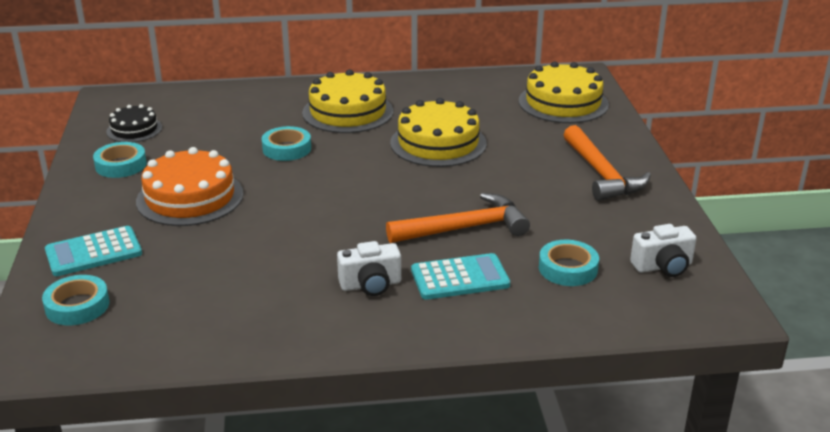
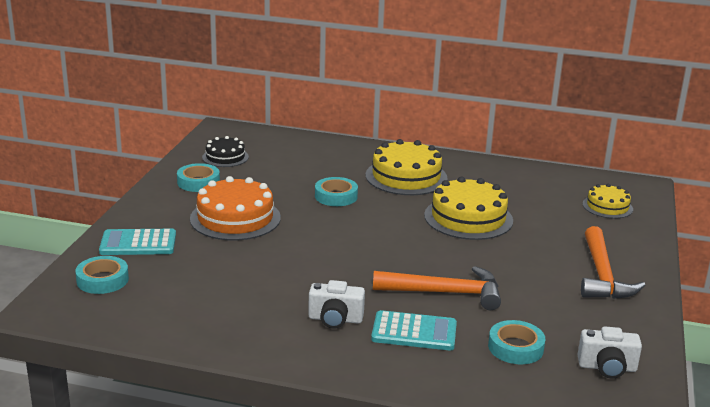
camera: 20 degrees right, 5 degrees down
(563, 103) = (607, 206): yellow cake -> yellow cake, size x0.58

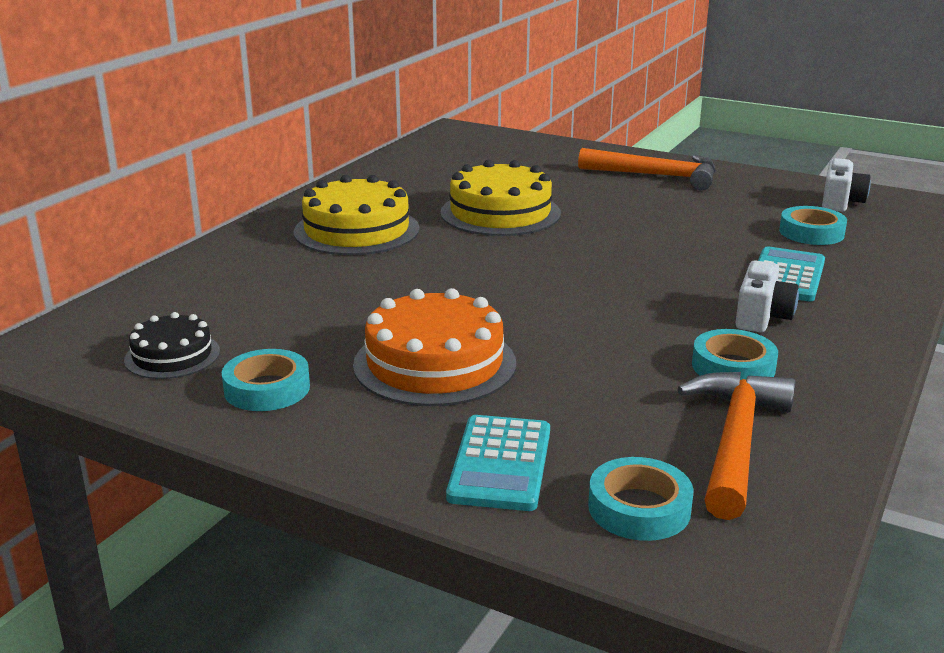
camera: 75 degrees left, 0 degrees up
(336, 196) = (394, 280): turquoise tape -> turquoise tape (733, 367)
(445, 293) = (692, 249): orange hammer -> orange hammer (735, 441)
(607, 206) = (499, 150): yellow cake -> none

